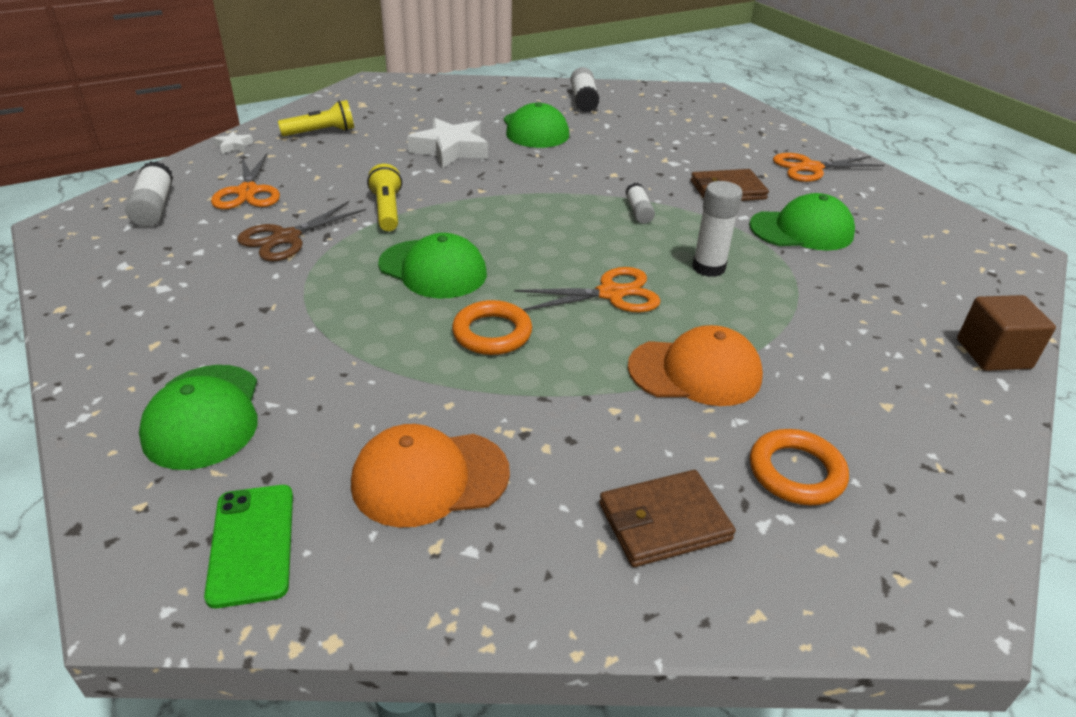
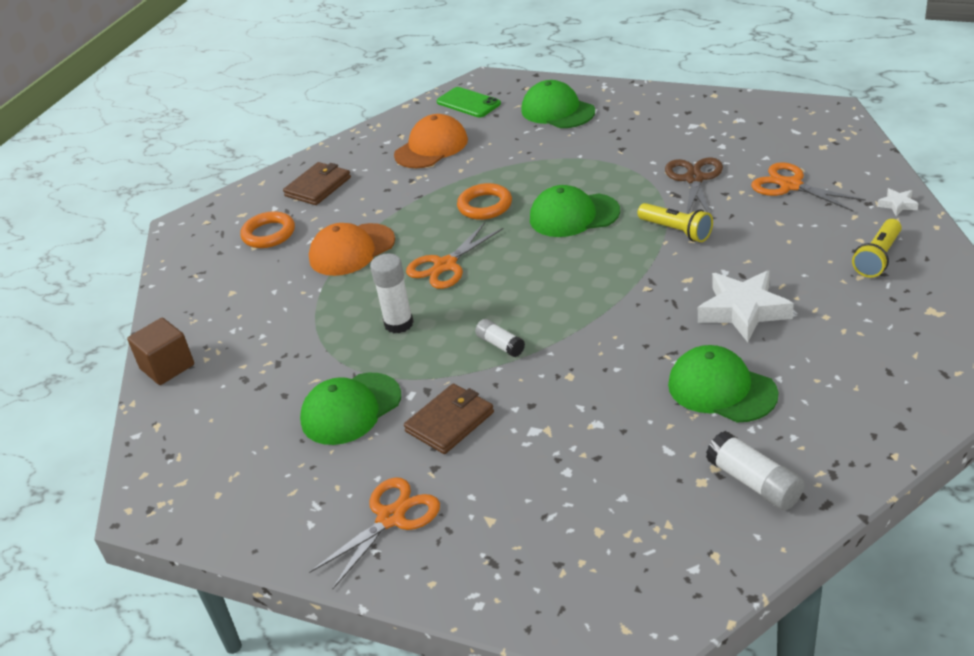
camera: 150 degrees right, 0 degrees up
(154, 207) = (813, 145): white glue stick -> none

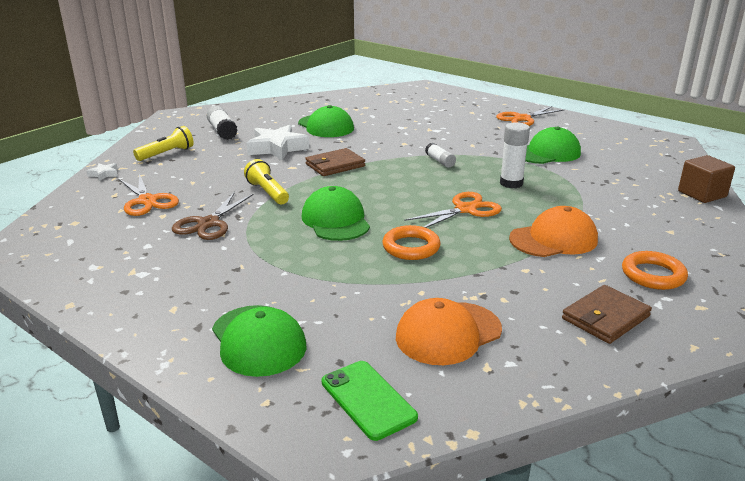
camera: 170 degrees left, 10 degrees down
(450, 422) = (484, 139): brown wallet -> brown wallet (335, 165)
(574, 215) = (335, 220): green cap -> green cap turned 120 degrees counterclockwise
(754, 483) = (343, 103): white glue stick -> white glue stick (222, 131)

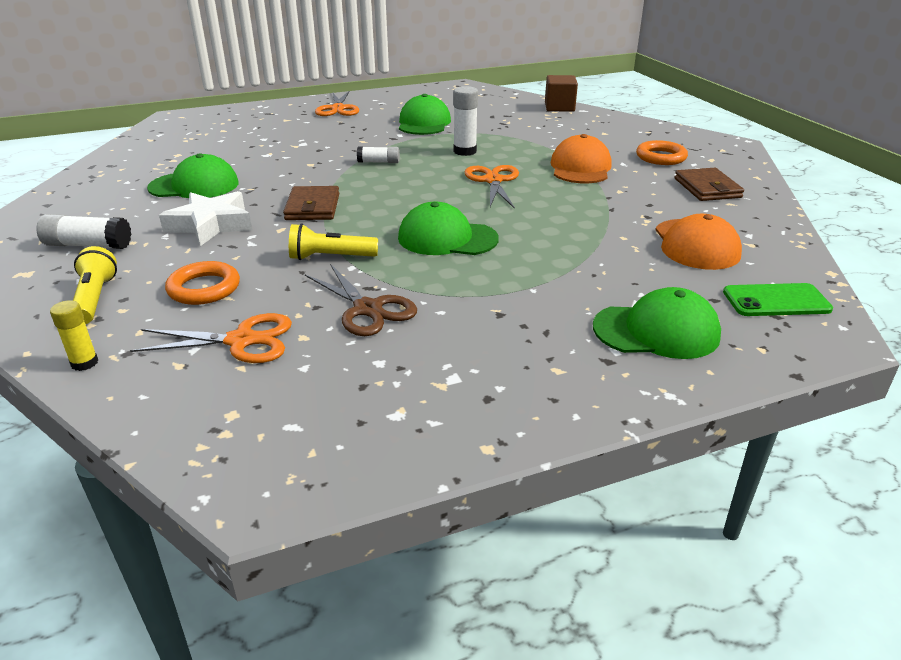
camera: 60 degrees left, 5 degrees up
(104, 174) = (84, 363): white star -> yellow glue stick
(411, 247) = (540, 220): orange ring -> orange ring (204, 288)

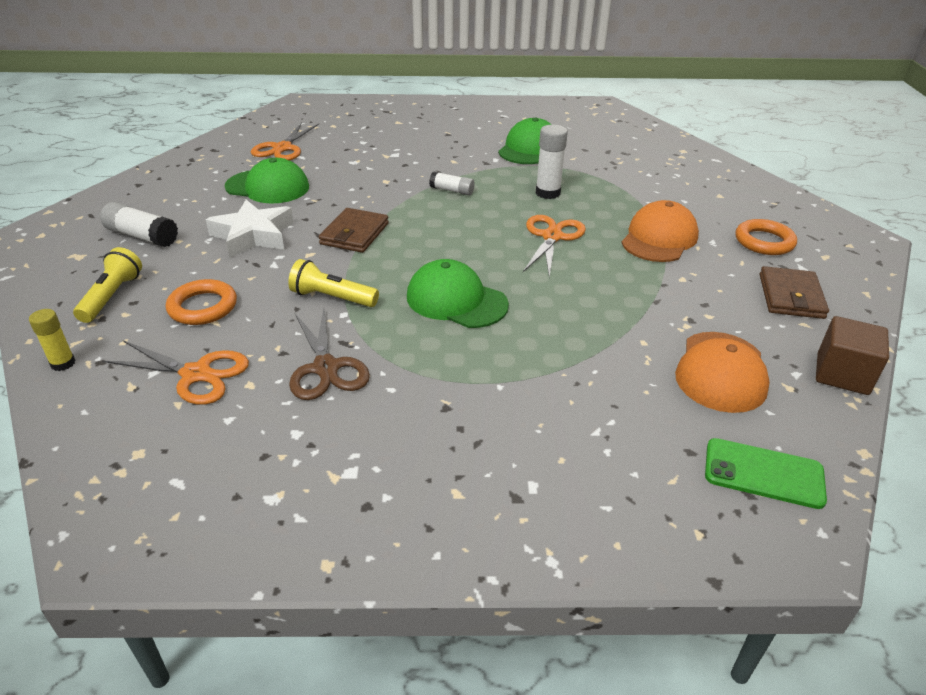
camera: 20 degrees right, 5 degrees up
(338, 109) = (455, 116): orange scissors -> orange scissors (282, 148)
(559, 107) = (691, 151): brown cube -> brown cube (842, 374)
(656, 331) = (594, 475): green cap -> none

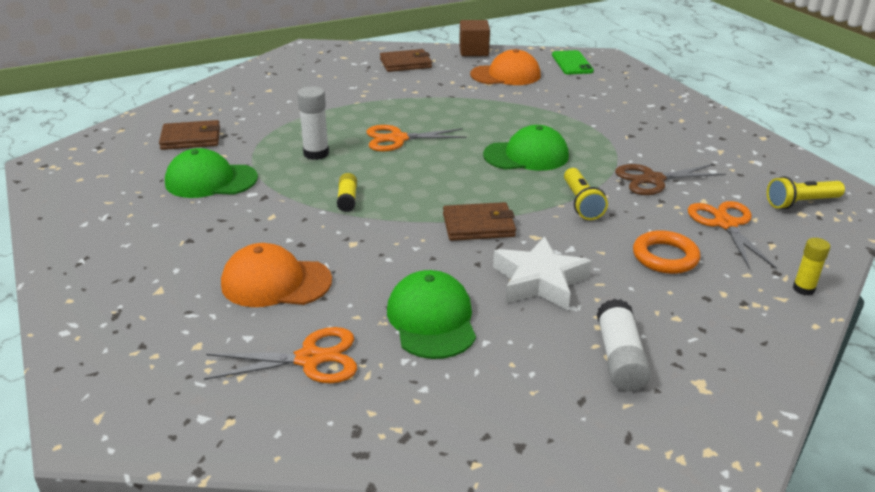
camera: 115 degrees left, 5 degrees down
(112, 296) = (717, 314): yellow flashlight -> yellow flashlight (801, 203)
(326, 368) = (653, 180): brown scissors -> brown scissors turned 150 degrees counterclockwise
(452, 190) = (347, 199): white glue stick -> yellow glue stick
(456, 300) = (526, 155): green cap -> green cap turned 105 degrees counterclockwise
(614, 150) = (191, 138): none -> brown wallet
(659, 238) = (363, 103): orange cap -> orange cap (276, 282)
(764, 242) = (338, 73): orange ring -> none

